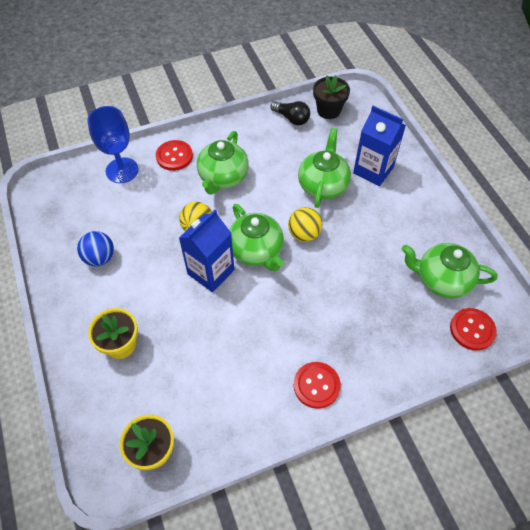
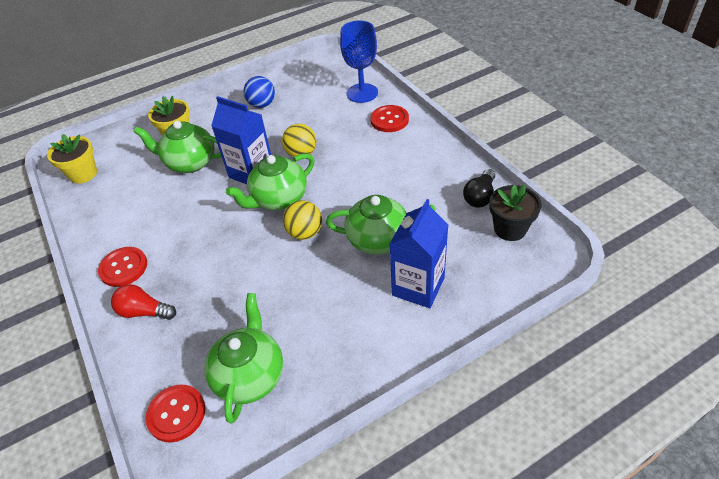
camera: 85 degrees right, 10 degrees down
(223, 177) = (370, 158): green teapot -> green teapot (190, 162)
(373, 361) = (144, 312): none -> red light bulb

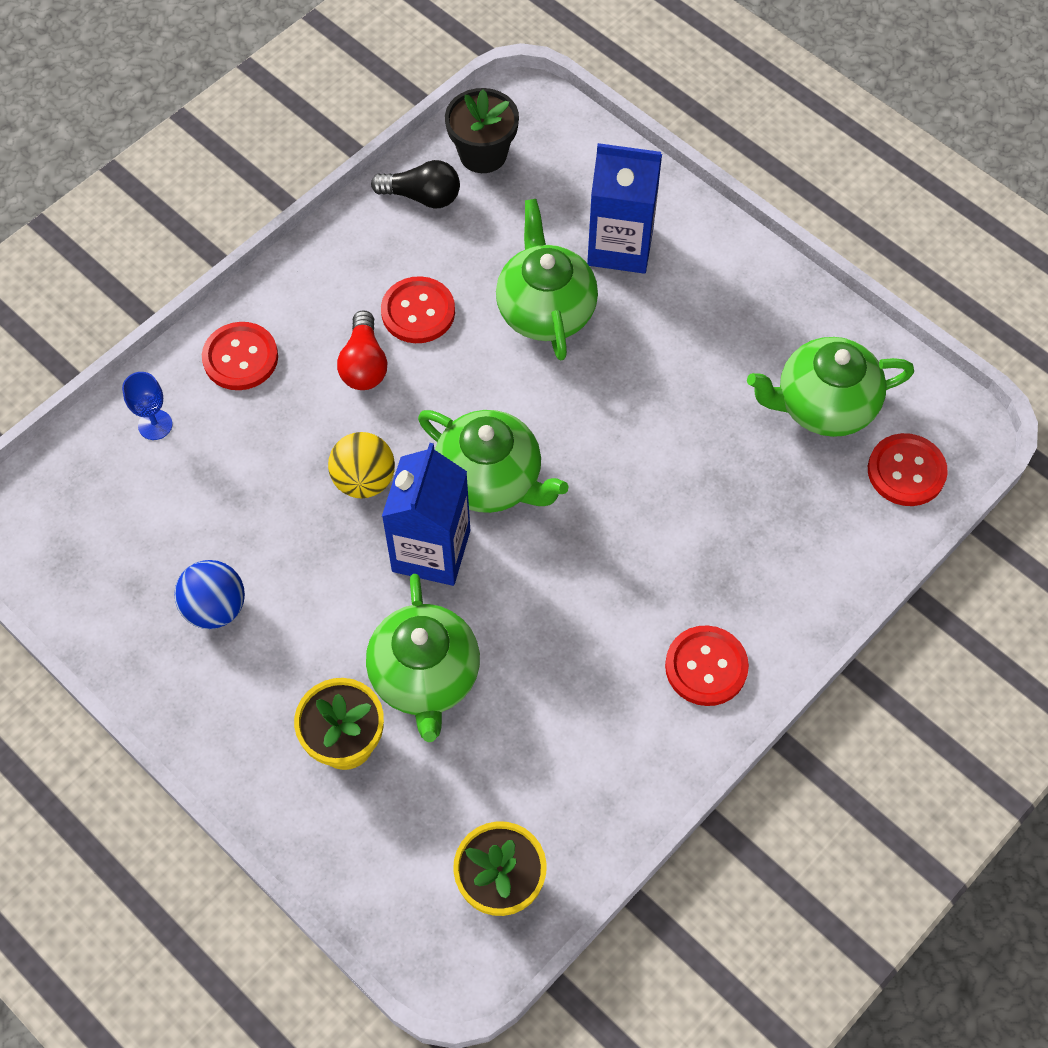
camera: 110 degrees left, 15 degrees up
(144, 312) = (776, 589): red light bulb -> red light bulb (364, 364)
(305, 233) = (558, 415): yellow ball -> none
(362, 93) = (155, 425): blue goblet -> blue goblet, size x0.51
(396, 185) = (418, 312): none -> red button

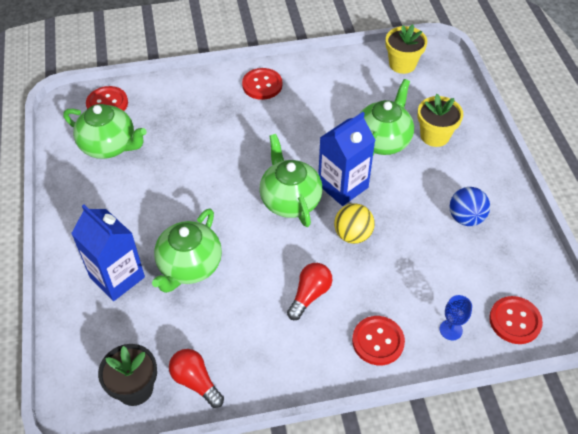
camera: 145 degrees left, 10 degrees down
(418, 312) = (257, 307): red button -> red button (515, 321)
(422, 196) = (196, 381): black light bulb -> red light bulb

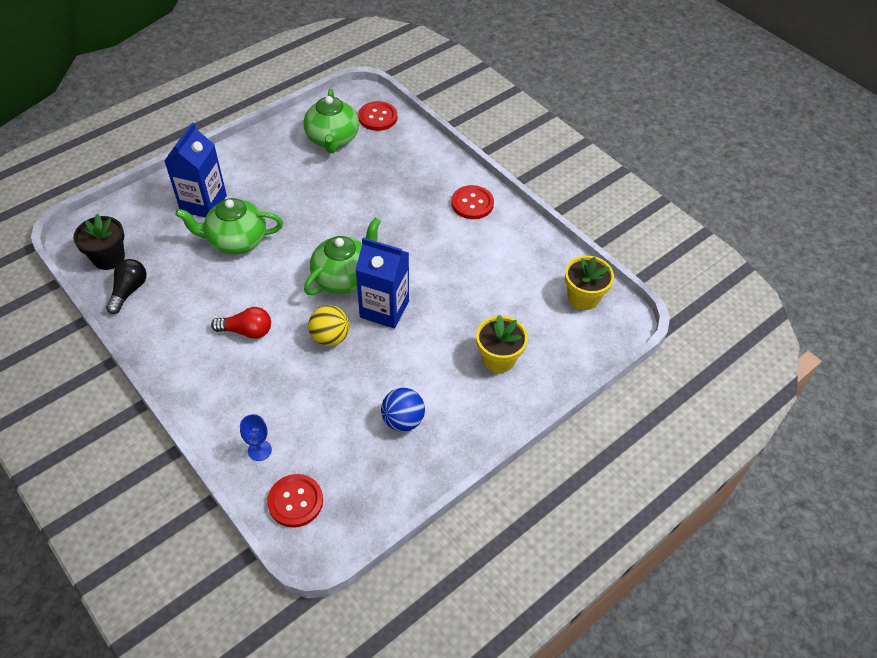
camera: 60 degrees right, 0 degrees up
(196, 381) = (129, 291): red light bulb -> black light bulb
(378, 341) = (221, 398): red button -> none
(383, 140) = (463, 319): green teapot -> none

